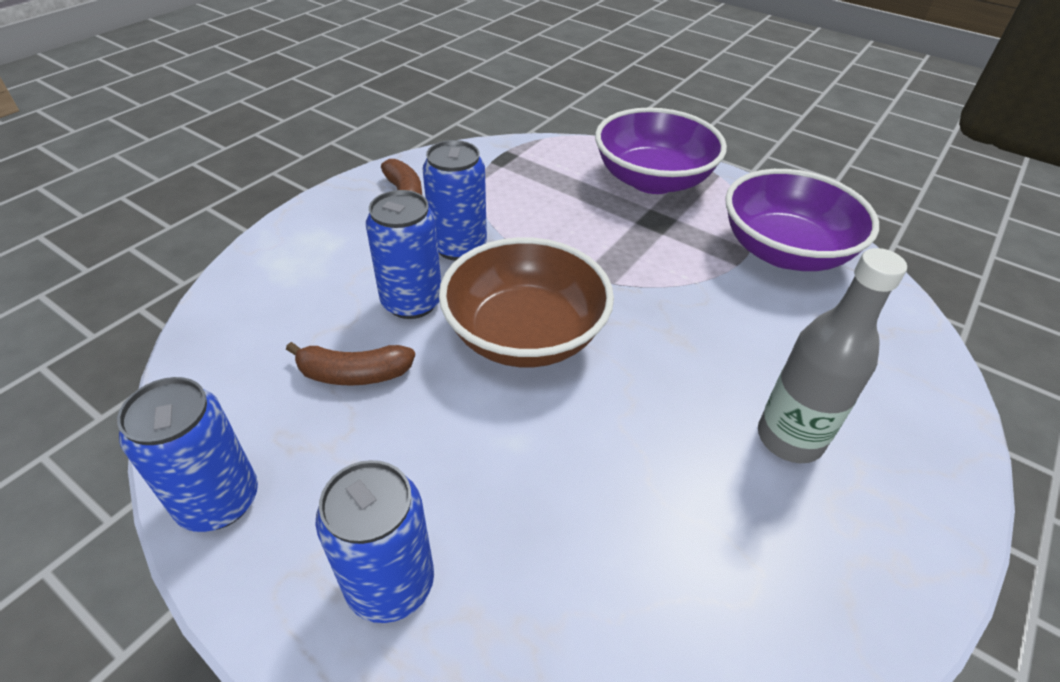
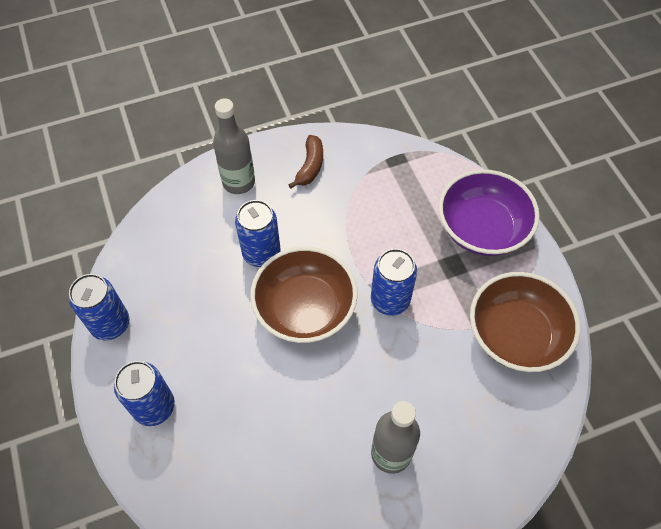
camera: 35 degrees right, 15 degrees up
(318, 243) = (238, 182): none -> grey bottle
(353, 374) = (204, 286): brown banana -> none
(458, 246) = (314, 224): blue can -> blue can (390, 300)
(784, 251) = (515, 335): purple bowl -> brown bowl

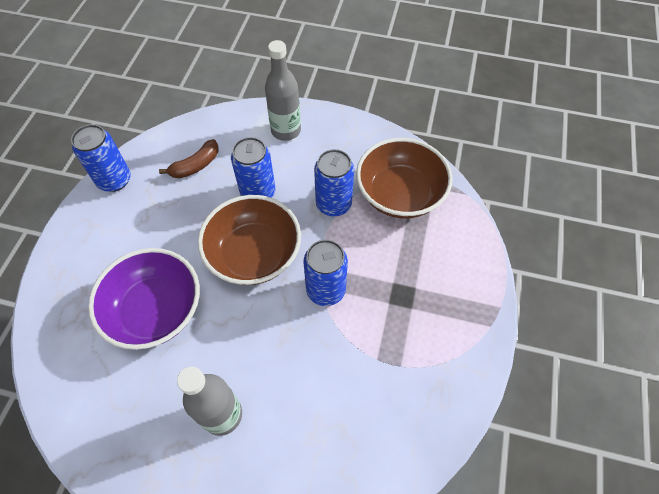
camera: 35 degrees right, 0 degrees up
(154, 407) = (91, 257): blue can -> blue can (333, 204)
(310, 166) = (350, 148): brown banana -> brown banana (196, 166)
(482, 229) = (453, 280): purple bowl -> purple bowl (156, 310)
(515, 335) = (409, 390): brown bowl -> brown bowl (400, 194)

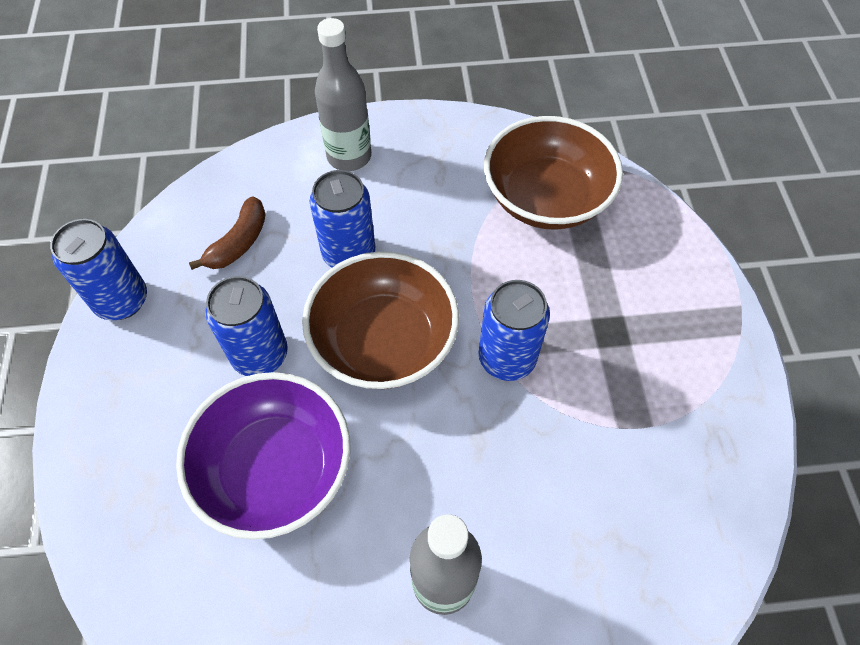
camera: 20 degrees left, 0 degrees up
(333, 204) = (463, 238): blue can -> blue can (260, 355)

